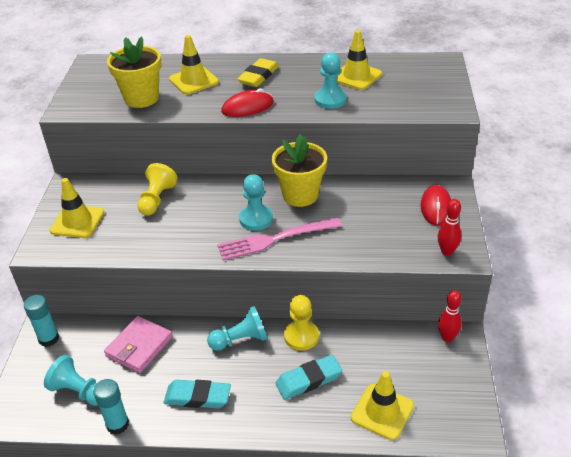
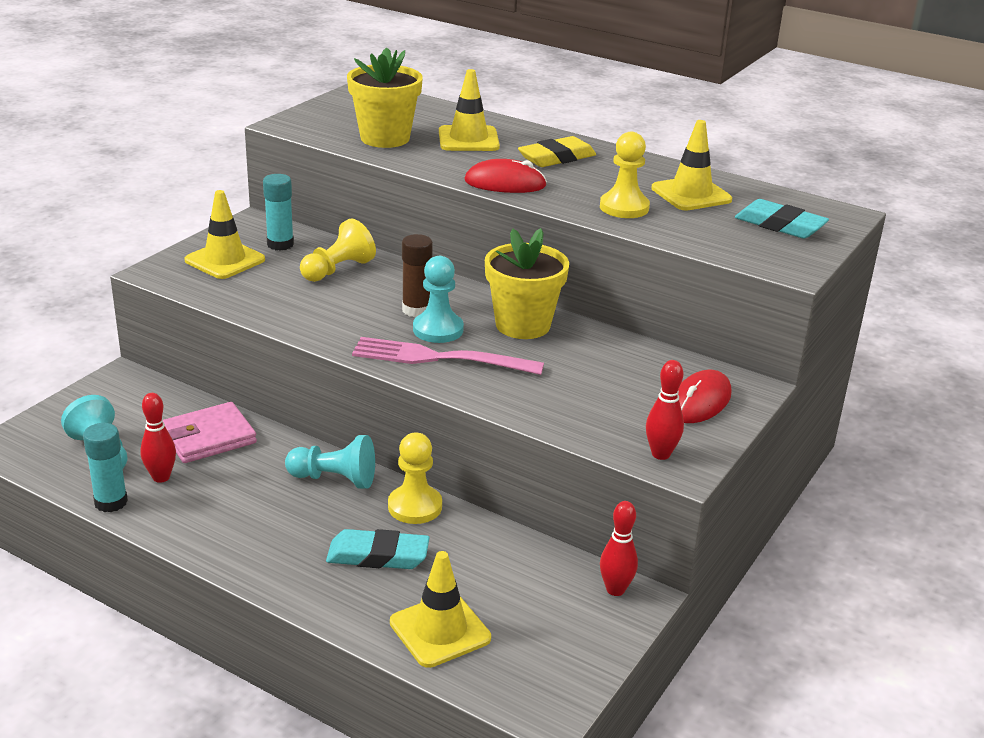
camera: 25 degrees right, 10 degrees down
(49, 339) = (118, 389): turquoise glue stick -> turquoise glue stick (280, 244)
(134, 390) = (161, 477): none -> red bowling pin
(197, 397) = (226, 515): turquoise eraser -> turquoise eraser (780, 225)
(231, 210) = (416, 310): none -> brown glue stick
(330, 100) = (624, 207): turquoise pawn -> yellow pawn

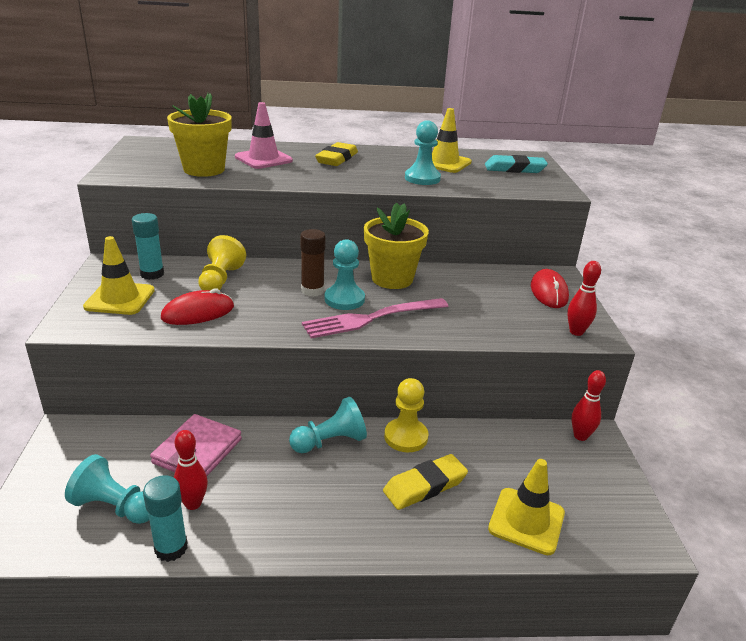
camera: 35 degrees left, 0 degrees up
(378, 556) = (425, 486): turquoise eraser -> yellow eraser
(468, 139) = (263, 159): yellow traffic cone -> pink traffic cone
(505, 183) = (330, 180): red mouse -> red mouse (198, 313)
(624, 207) = (422, 178): yellow pawn -> turquoise pawn

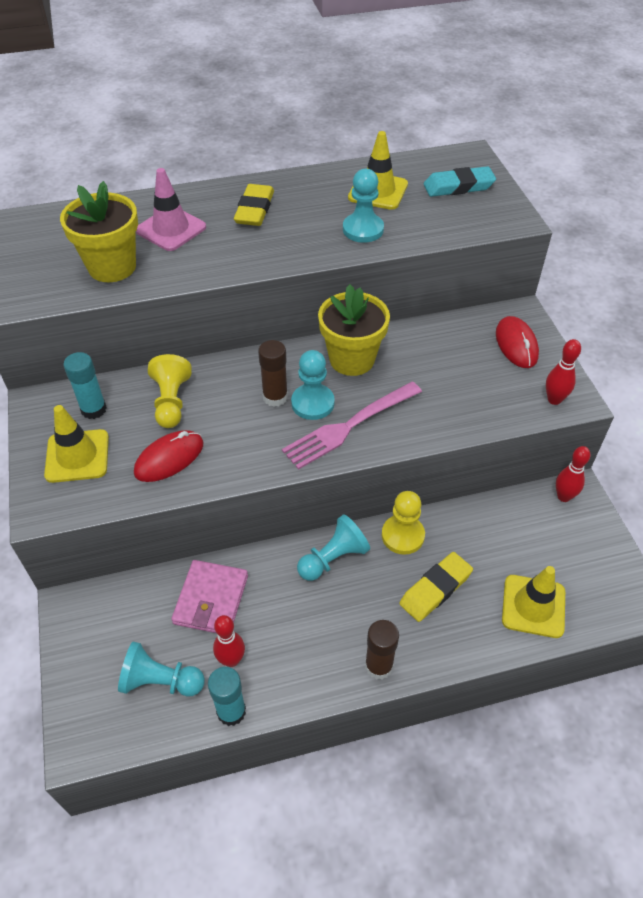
camera: 10 degrees left, 20 degrees up
(342, 540) = (378, 666): none -> brown glue stick

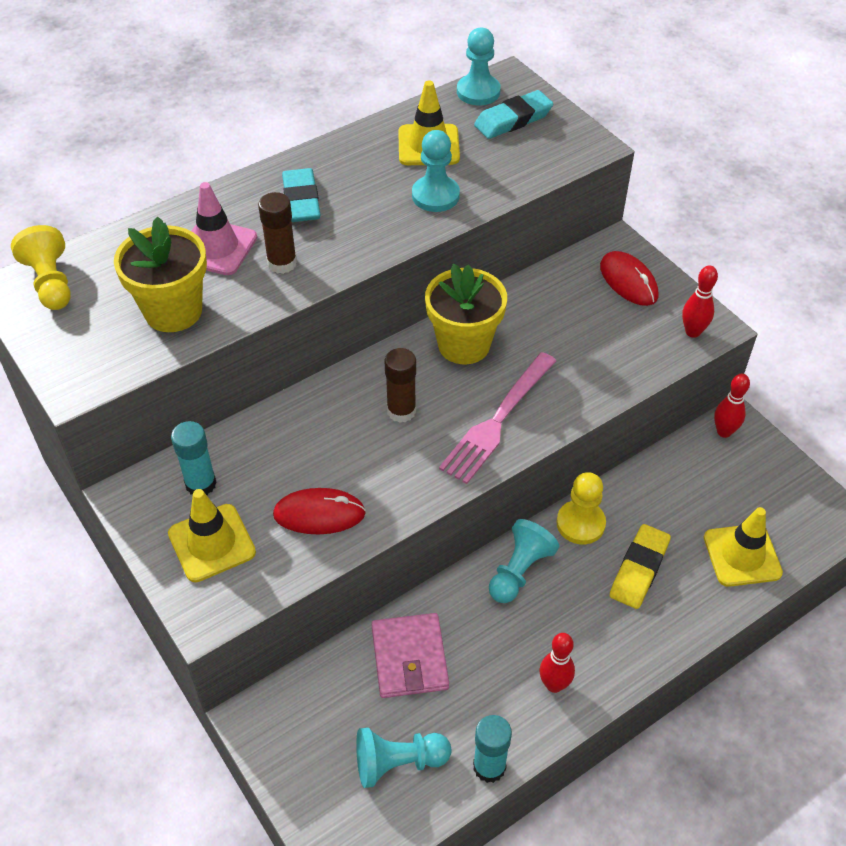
camera: 20 degrees left, 0 degrees up
(169, 458) = (319, 514): red mouse -> red mouse turned 60 degrees clockwise
(171, 402) = (287, 449): yellow pawn -> yellow pawn (51, 283)
(231, 660) = (463, 714): red bowling pin -> red bowling pin (554, 685)
(254, 210) = (301, 200): yellow eraser -> turquoise eraser
(312, 403) = (446, 406): turquoise pawn -> turquoise pawn (478, 92)
(378, 666) = (618, 667): brown glue stick -> brown glue stick (282, 263)

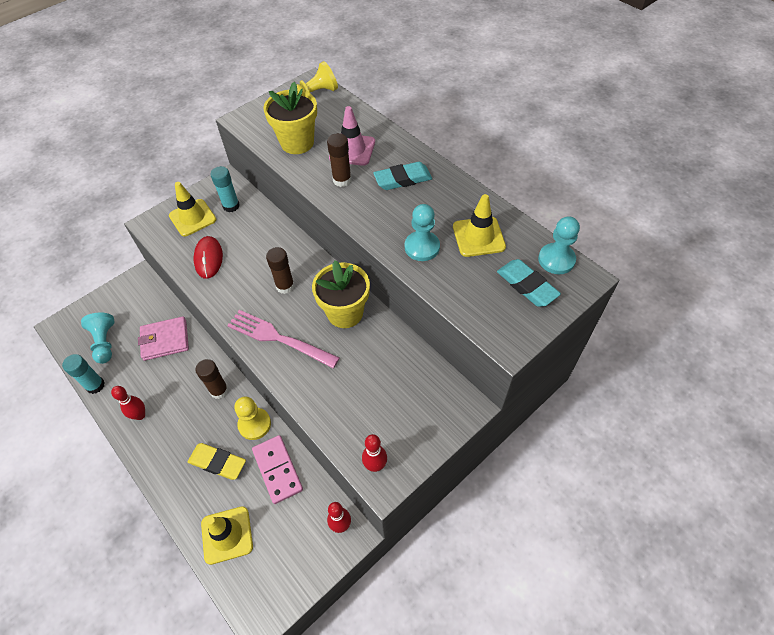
camera: 85 degrees right, 5 degrees up
(519, 571) = (219, 390): turquoise pawn -> brown glue stick
(628, 281) = (425, 415): red mouse -> none
(651, 496) = (278, 470): none -> pink domino

